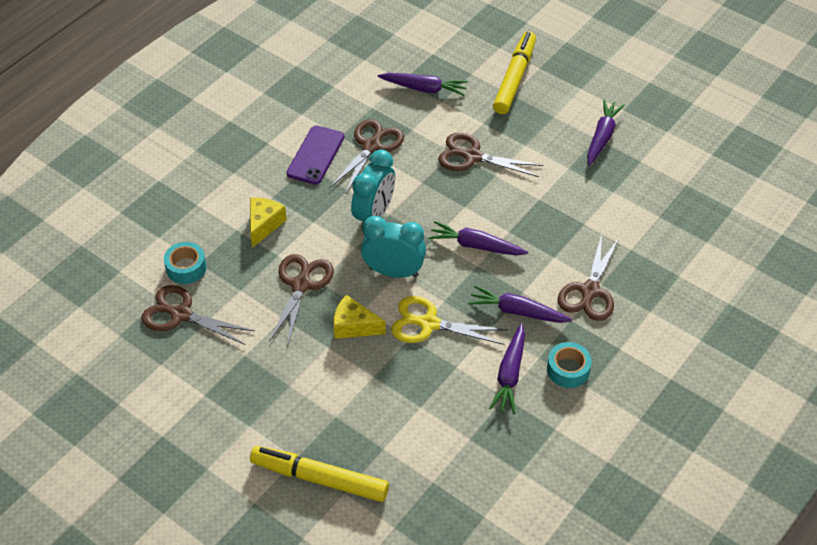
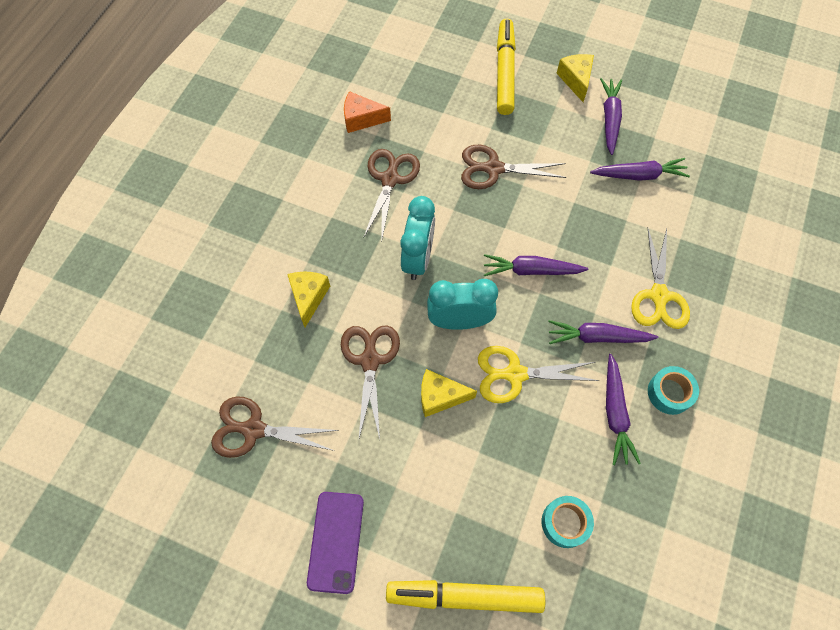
camera: 15 degrees left, 15 degrees up
(186, 268) = (242, 370): turquoise tape -> turquoise tape (565, 523)
(315, 155) = (336, 202): purple phone -> purple phone (335, 541)
(363, 92) = (361, 119): none -> orange cheese
(424, 88) = (421, 102): purple carrot -> purple carrot (639, 175)
(581, 98) = (576, 80): none -> yellow cheese
(590, 292) = (659, 296): brown scissors -> yellow scissors

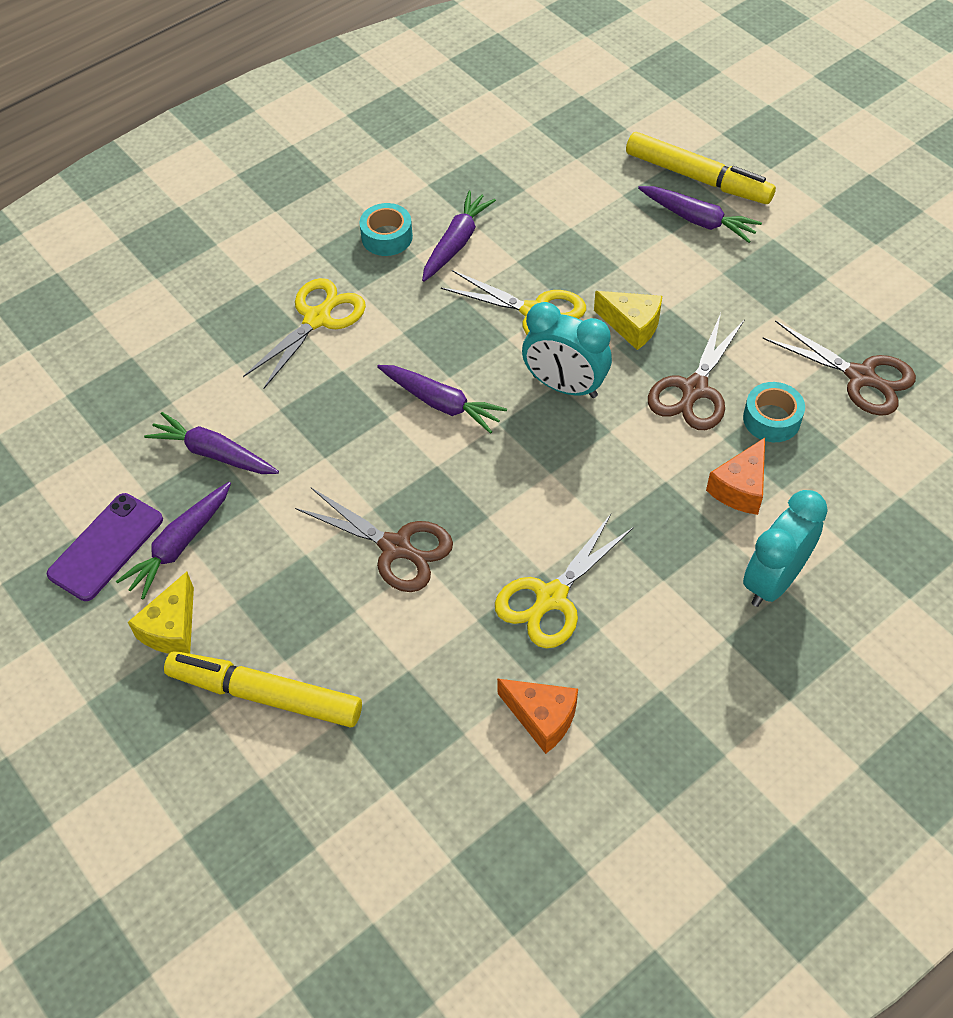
camera: 150 degrees left, 10 degrees down
(309, 297) = (740, 488): yellow cheese -> orange cheese
(335, 541) = (804, 255): purple phone -> purple phone (106, 547)
(390, 179) = (551, 598): brown scissors -> yellow scissors
(418, 258) = (573, 475): turquoise clock -> turquoise clock (773, 580)
(505, 72) = (265, 695): yellow marker -> yellow marker turned 75 degrees clockwise
(565, 523) = (570, 188): turquoise tape -> turquoise tape (771, 419)
(597, 337) = (419, 309): purple carrot -> purple carrot (698, 220)

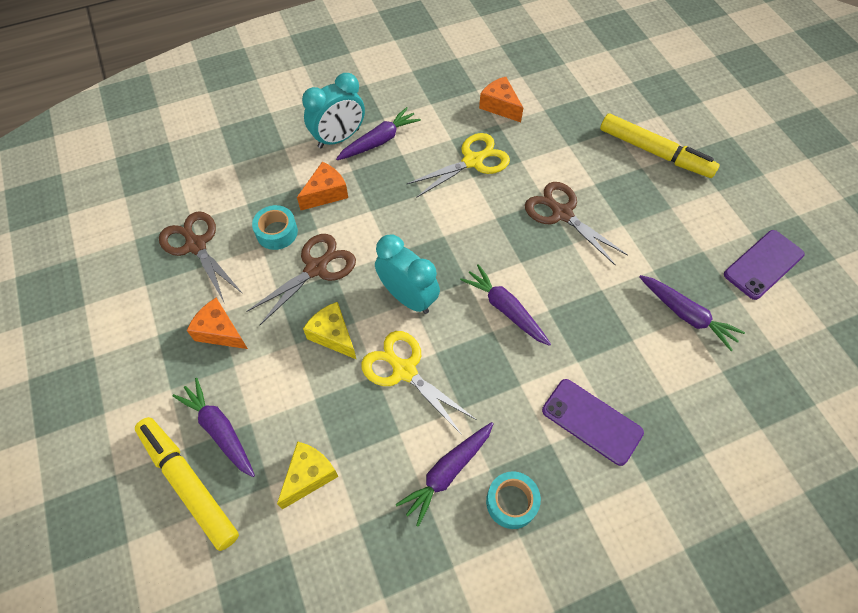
camera: 165 degrees left, 5 degrees up
(172, 628) = (713, 201): yellow cheese -> yellow cheese (309, 476)
(179, 545) = (710, 252): purple carrot -> purple carrot (379, 141)
(318, 318) = (592, 421): yellow scissors -> purple phone
(760, 298) = (220, 331): none -> orange cheese

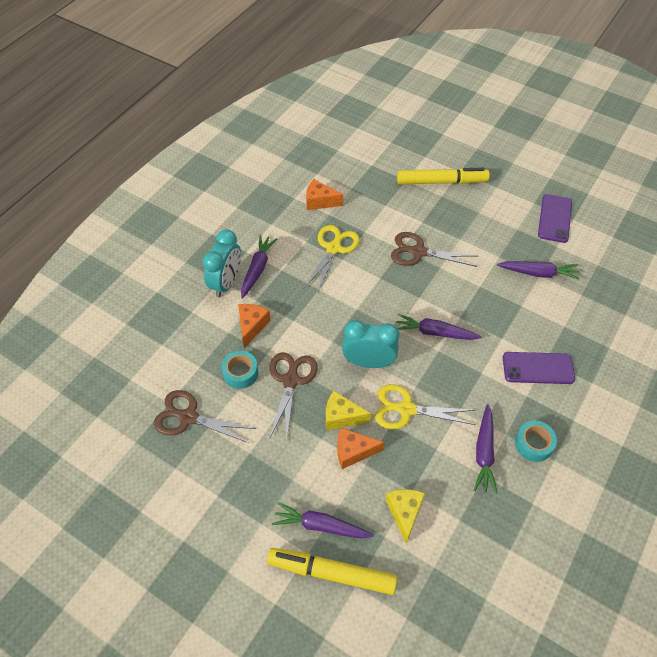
camera: 35 degrees left, 5 degrees down
(220, 331) = (262, 464): orange cheese -> orange cheese (353, 451)

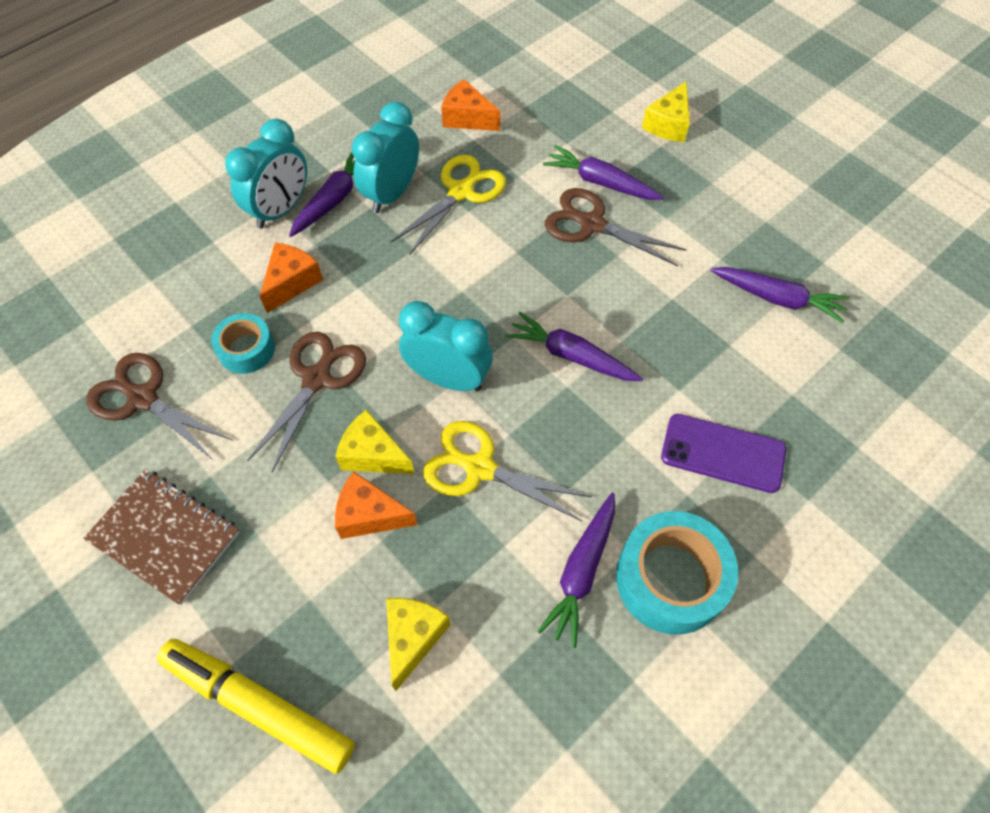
camera: 15 degrees right, 5 degrees up
(237, 494) = (164, 537): none -> brown notebook
(292, 258) = (392, 194): none -> turquoise clock
(320, 526) = (272, 622): purple carrot -> purple carrot (600, 182)
(441, 182) = (668, 124): yellow marker -> yellow cheese
(533, 444) = (670, 579): turquoise tape -> turquoise tape, size x1.69
(554, 218) = (835, 217): purple phone -> none

